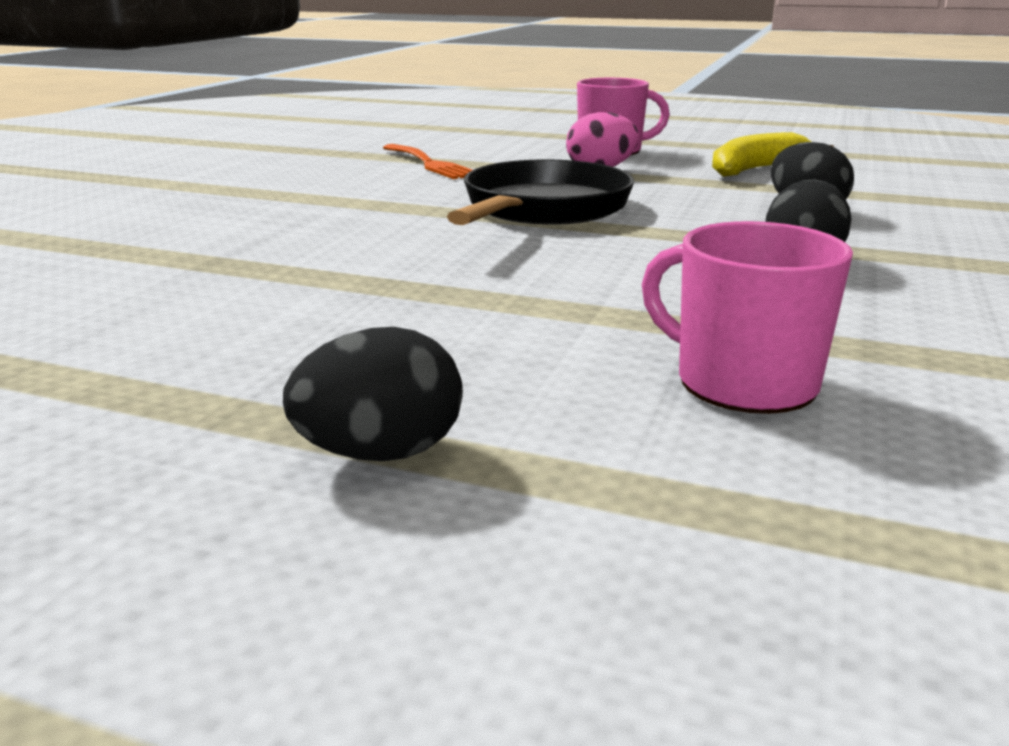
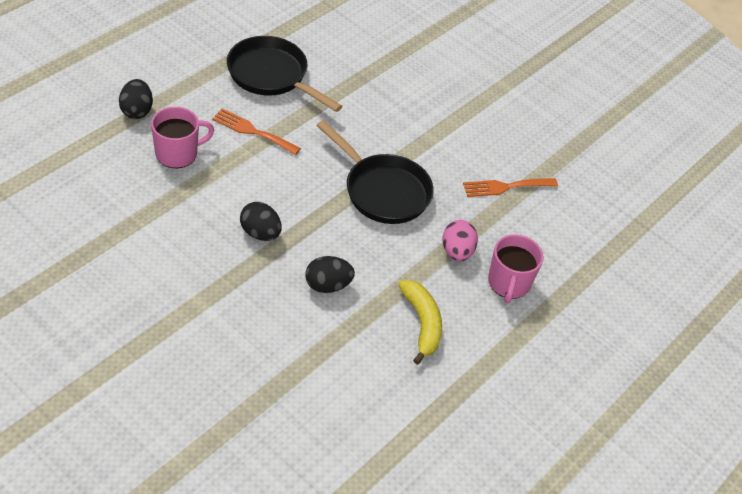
camera: 105 degrees right, 25 degrees up
(271, 342) = (271, 76): none -> black pan
(380, 453) = (190, 78): black egg -> black egg (136, 111)
(526, 319) = (252, 131): none -> orange fork

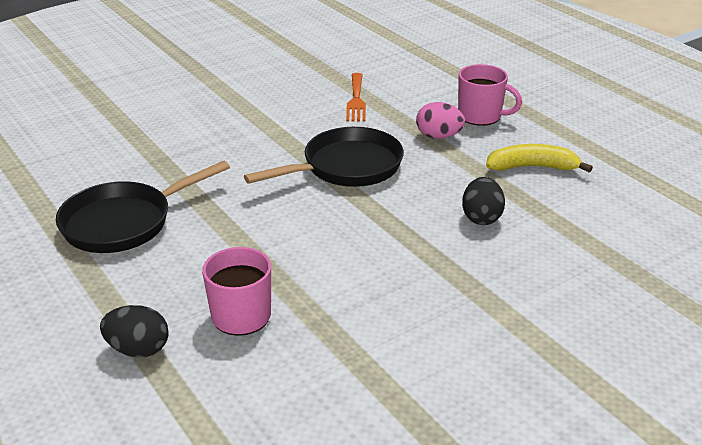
camera: 70 degrees left, 15 degrees down
(252, 131) = (221, 247): orange fork -> none
(260, 233) = (398, 257): black egg -> none

